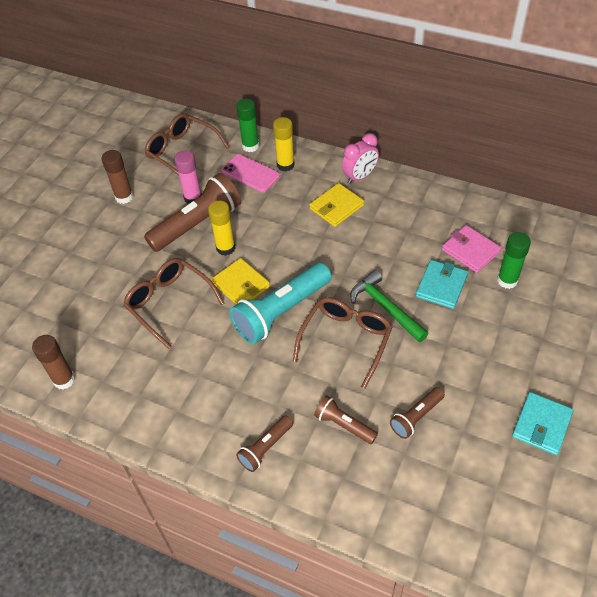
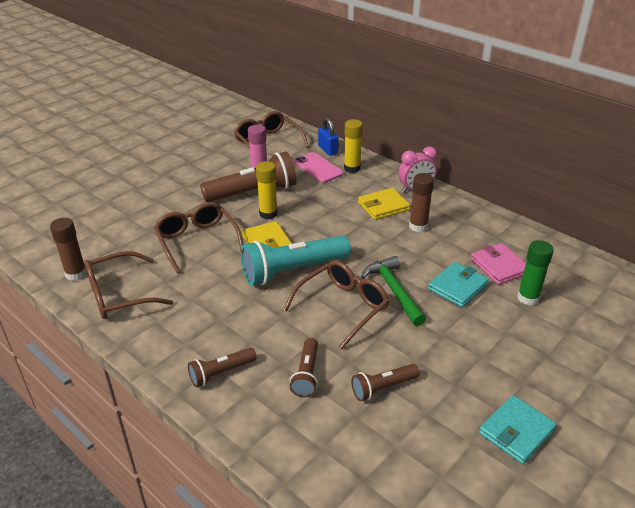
camera: 15 degrees right, 15 degrees down
(123, 391) = (120, 295): none -> brown glasses
(124, 197) = (202, 162): brown glue stick -> brown glue stick (418, 226)
(250, 146) = (328, 150): green glue stick -> blue padlock
(344, 425) = (306, 374): brown flashlight -> brown flashlight turned 135 degrees counterclockwise

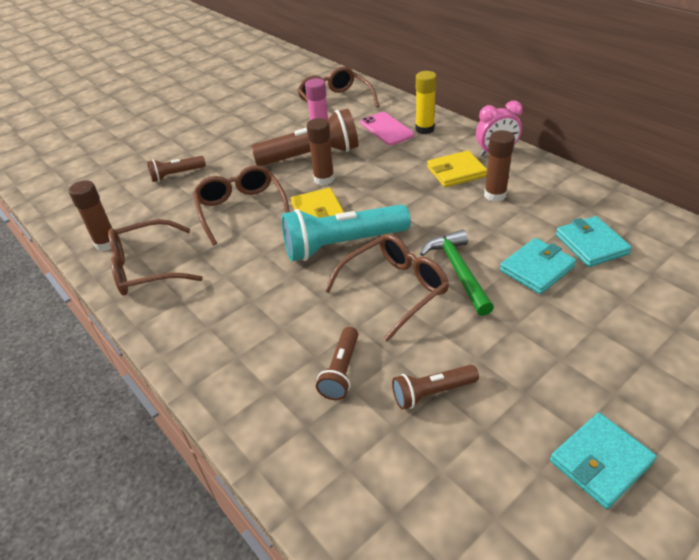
camera: 10 degrees right, 5 degrees up
(221, 373) = (242, 364): brown flashlight -> brown flashlight (176, 175)
(268, 214) = (324, 179): yellow glue stick -> brown glue stick
(328, 150) = (400, 109): blue padlock -> none
(499, 266) = (591, 244): pink wallet -> turquoise wallet
(528, 298) = (625, 285): green glue stick -> none

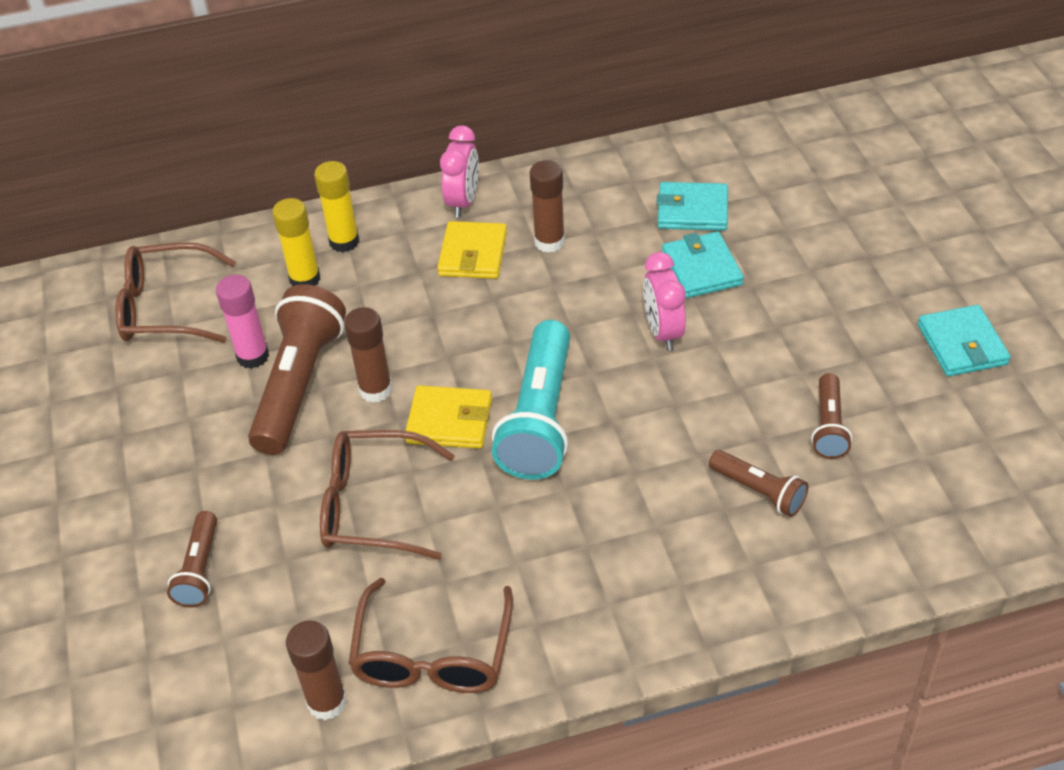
camera: 65 degrees left, 5 degrees up
(386, 129) = (305, 279): pink phone -> yellow glue stick
(394, 290) = (658, 399): brown glasses -> none
(458, 271) = (663, 332): green hammer -> pink clock

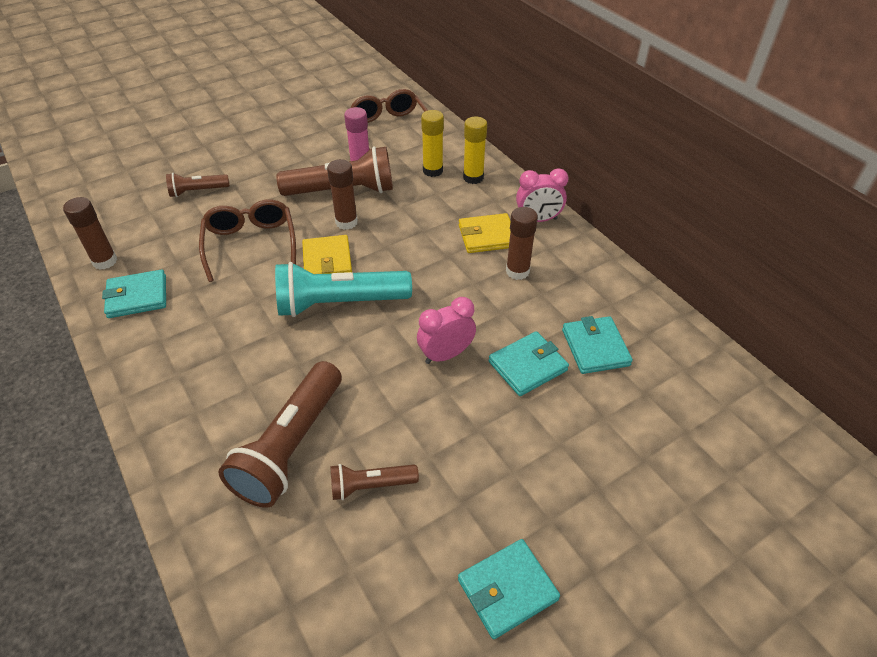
camera: 70 degrees right, 0 degrees up
(433, 653) = (137, 296): brown glasses -> turquoise wallet
(759, 491) = (290, 446): brown flashlight -> brown flashlight, size x1.90

